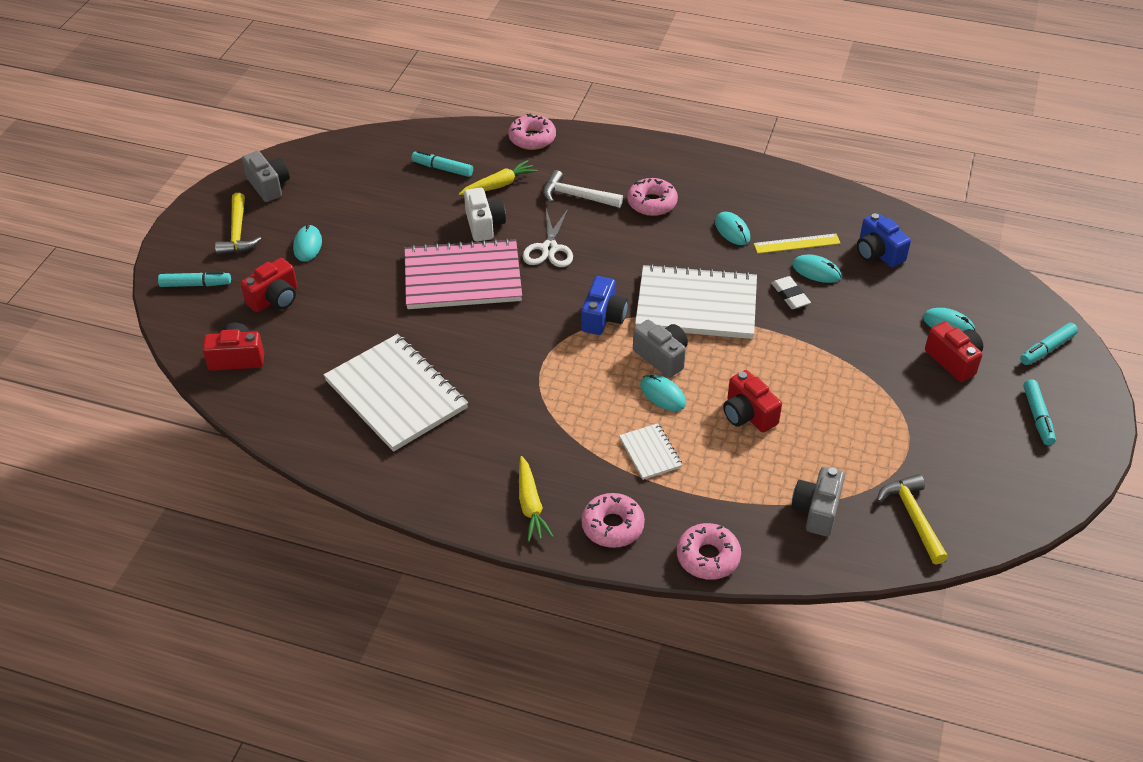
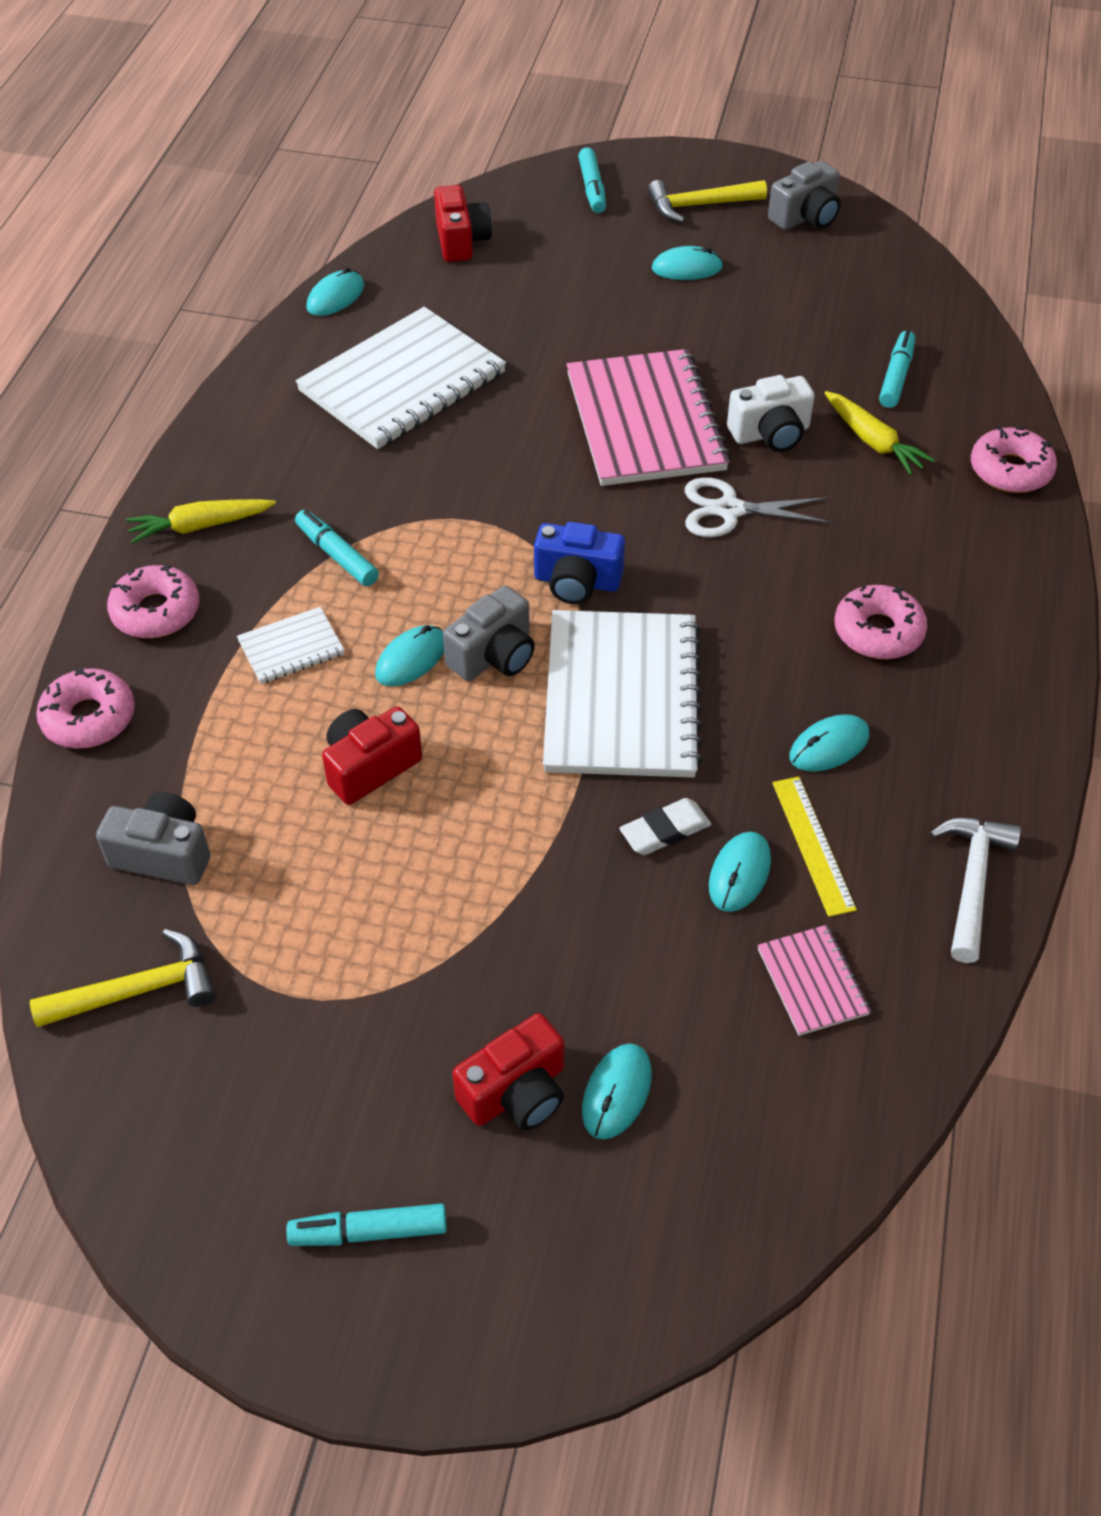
camera: 85 degrees right, 5 degrees up
(275, 299) = (574, 255): red camera -> none
(285, 432) = (335, 297): none -> turquoise mouse
(577, 196) = (870, 534): white hammer -> white hammer (972, 882)
(878, 253) = (812, 981): blue camera -> pink notebook
(1047, 349) = (564, 1281): turquoise marker -> turquoise marker (337, 555)

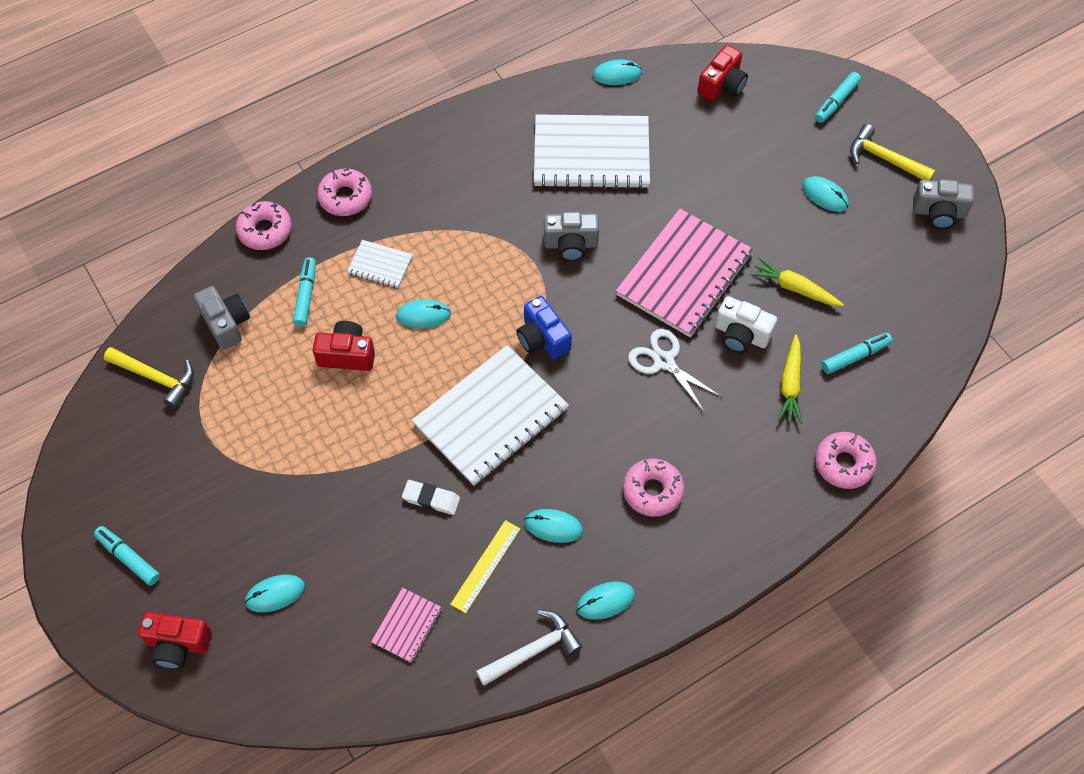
camera: 45 degrees right, 10 degrees up
(200, 526) = (410, 165): yellow carrot -> yellow carrot (794, 288)
(337, 555) = (452, 231): turquoise marker -> turquoise marker (306, 295)
(494, 655) = (460, 345): grey camera -> grey camera (571, 244)
(516, 1092) = (239, 556): red camera -> red camera (178, 644)
(739, 873) = (437, 549): turquoise mouse -> turquoise mouse (605, 601)

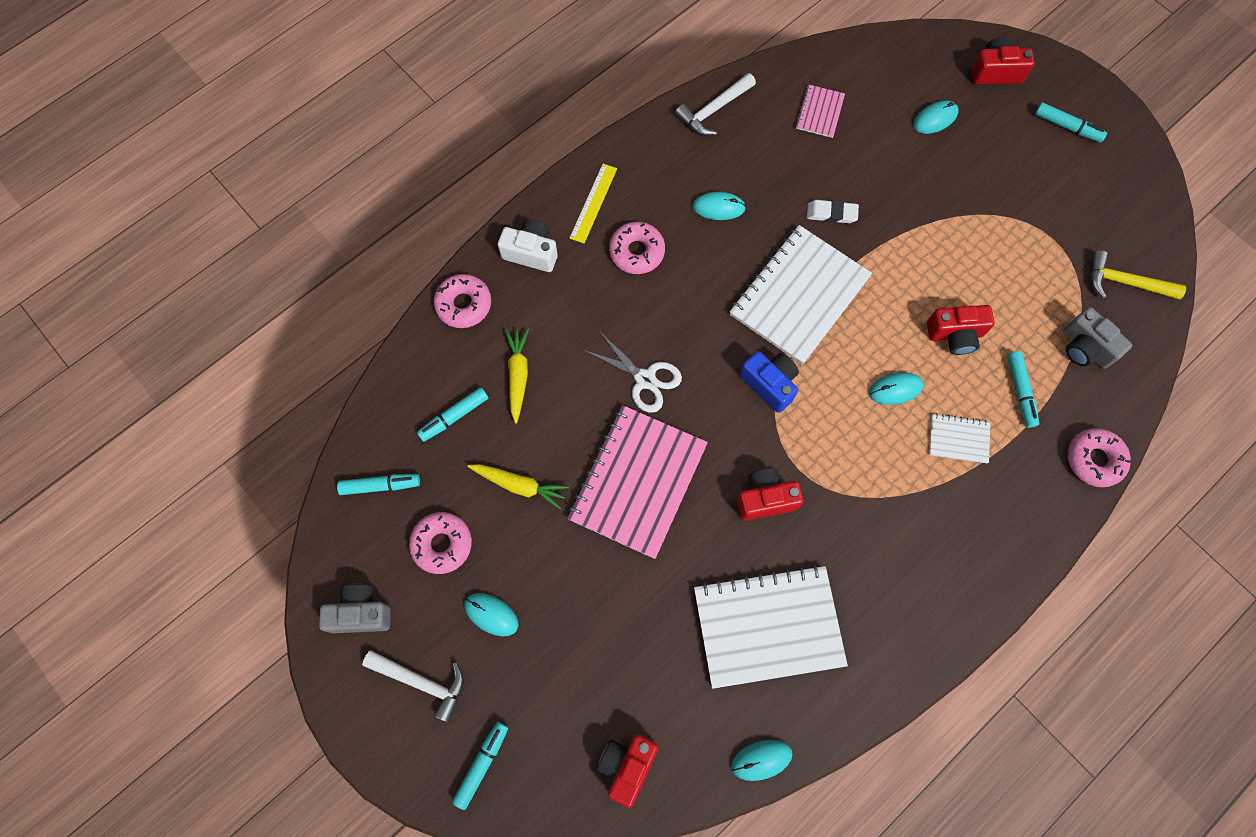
camera: 170 degrees right, 10 degrees up
(345, 197) = (1026, 517): pink donut -> pink donut (442, 544)
(485, 566) = (768, 166): yellow ruler -> yellow ruler (593, 203)
(571, 244) = (765, 499): grey camera -> red camera
(605, 601) = (662, 155): turquoise mouse -> none
(741, 335) = (571, 421): white camera -> white camera (531, 252)
(884, 159) = (422, 682): yellow hammer -> white hammer
(925, 307) = (380, 485): none -> turquoise marker

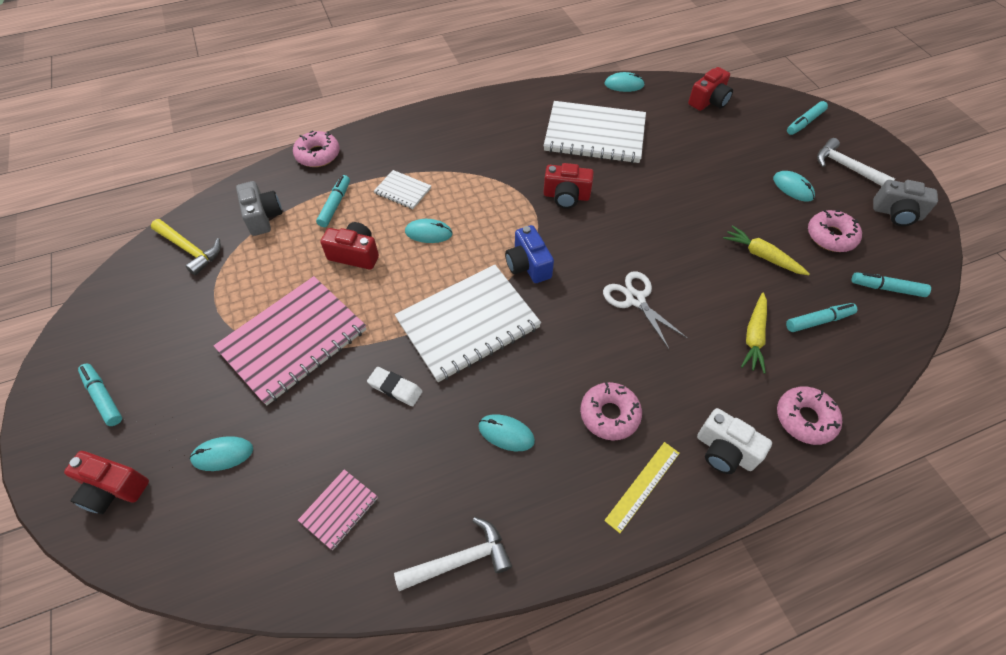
camera: 160 degrees left, 15 degrees down
(637, 482) = (662, 232): pink notebook -> pink notebook (293, 340)

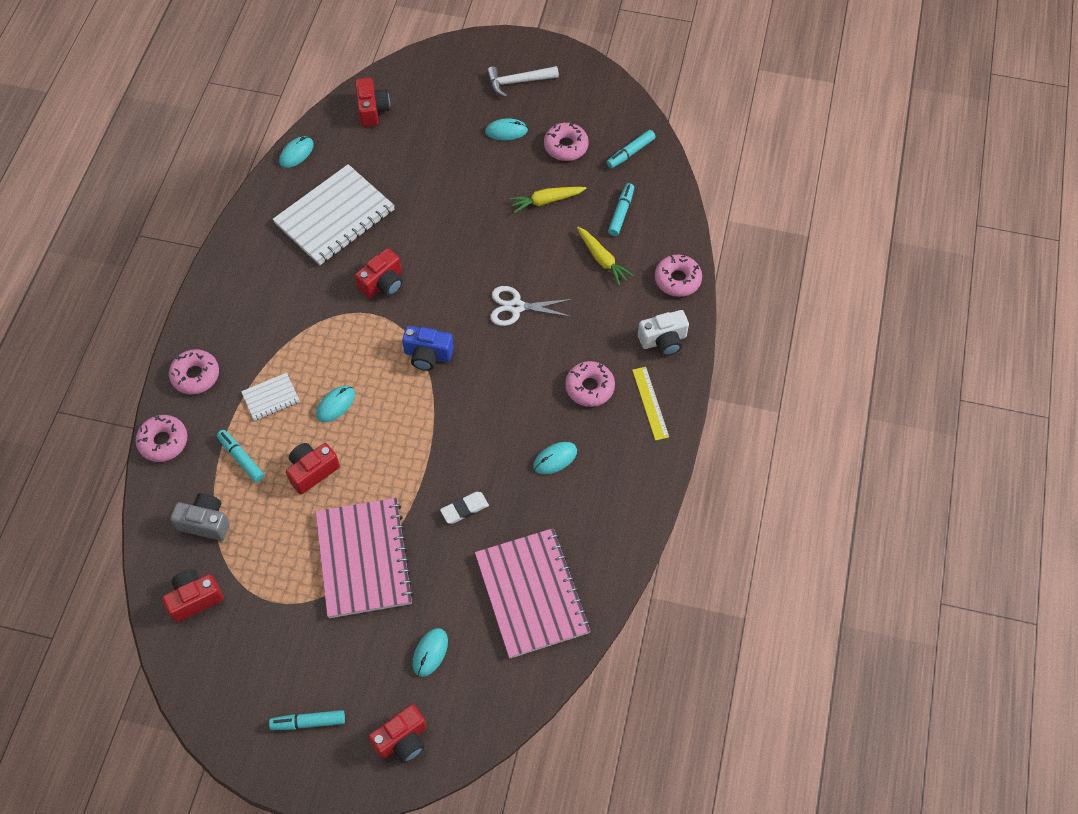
camera: 55 degrees left, 5 degrees up
(189, 249) = (195, 599): yellow hammer -> red camera
(339, 509) = (532, 594): pink notebook -> pink notebook, size x2.18
(387, 140) = (195, 375): none -> pink donut
(460, 560) = (619, 538): white hammer -> none
(468, 324) = (447, 429): white notebook -> none
(804, 122) = (453, 68): turquoise marker -> none
(896, 213) = (581, 91): grey camera -> none

